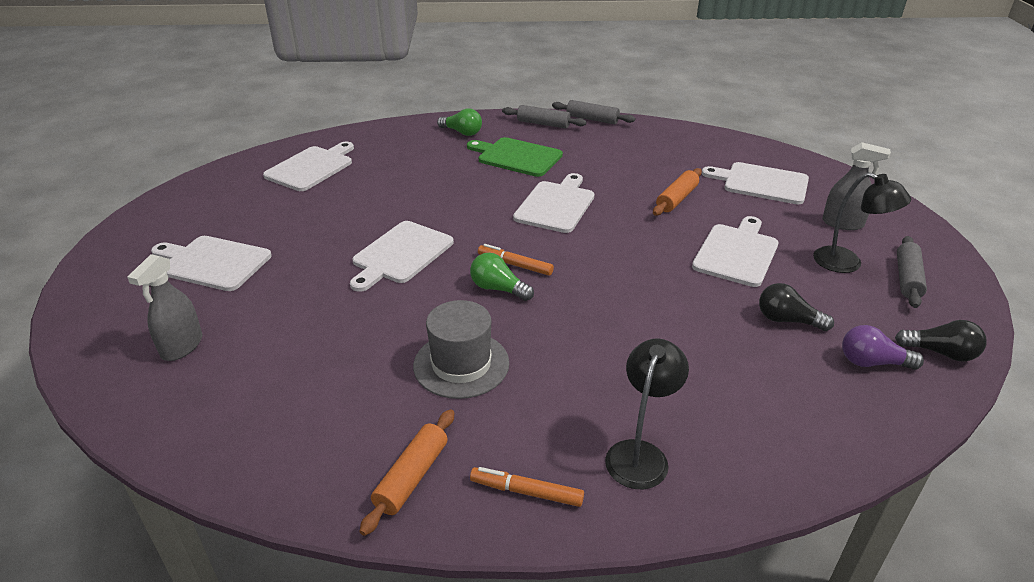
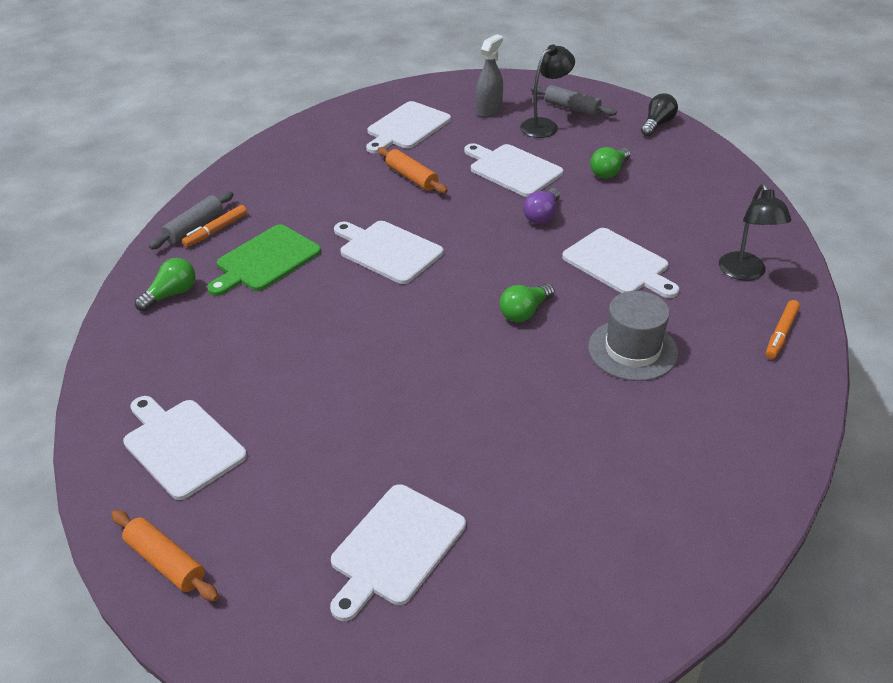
camera: 75 degrees left, 5 degrees up
(182, 346) = (565, 566): grey spray bottle -> none
(400, 254) = (439, 374): white cutting board -> white cutting board (618, 264)
(411, 477) = (766, 393): orange rolling pin -> orange rolling pin (165, 562)
(515, 265) = (488, 295): orange marker -> orange marker (216, 231)
(592, 119) = (208, 191): grey rolling pin -> none
(640, 454) = (745, 273): black lamp -> black lamp turned 135 degrees counterclockwise
(787, 320) = (609, 172): black light bulb -> green light bulb
(872, 362) = (663, 152): purple light bulb -> purple light bulb (542, 215)

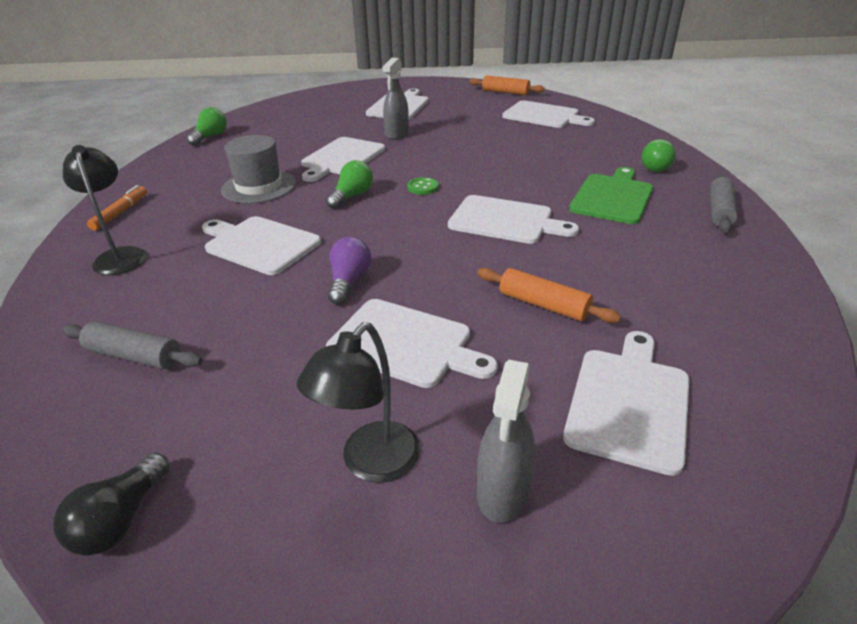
camera: 165 degrees right, 5 degrees down
(216, 231) = (694, 212): orange marker -> none
(433, 440) = (397, 134): none -> grey spray bottle
(444, 311) = (423, 187): none -> green button
(526, 390) = (342, 158): none -> white cutting board
(572, 108) = (315, 543): grey rolling pin -> grey rolling pin (134, 356)
(609, 172) = (251, 367): green light bulb -> green light bulb (210, 137)

